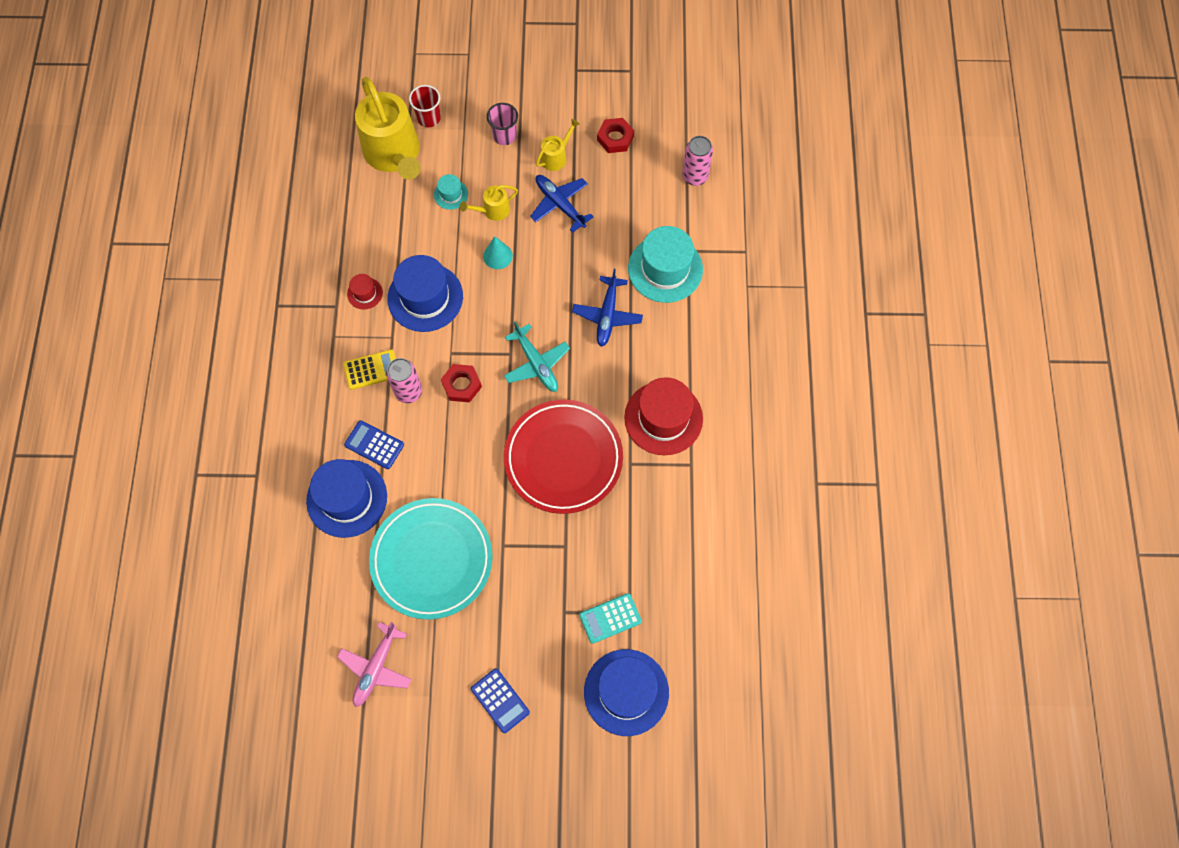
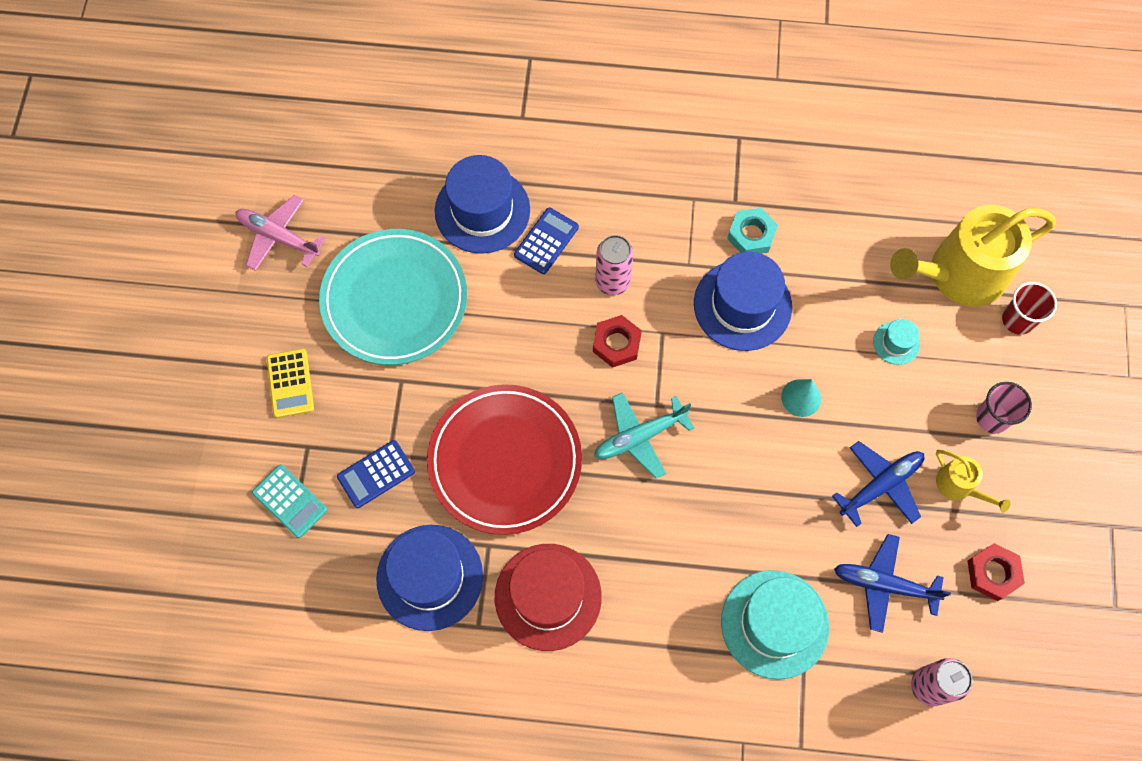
camera: 95 degrees right, 0 degrees up
(365, 293) = (751, 235): red hat -> turquoise nut
(371, 370) = (645, 240): yellow calculator -> yellow calculator (290, 383)
(493, 210) = (871, 396): yellow watering can -> none
(500, 700) = (216, 367): blue calculator -> blue calculator (376, 474)
(607, 315) = (706, 535): blue plane -> blue plane (884, 584)
(610, 618) = (290, 501): turquoise calculator -> turquoise calculator turned 150 degrees clockwise
(626, 692) = (197, 512): blue hat -> blue hat (430, 577)

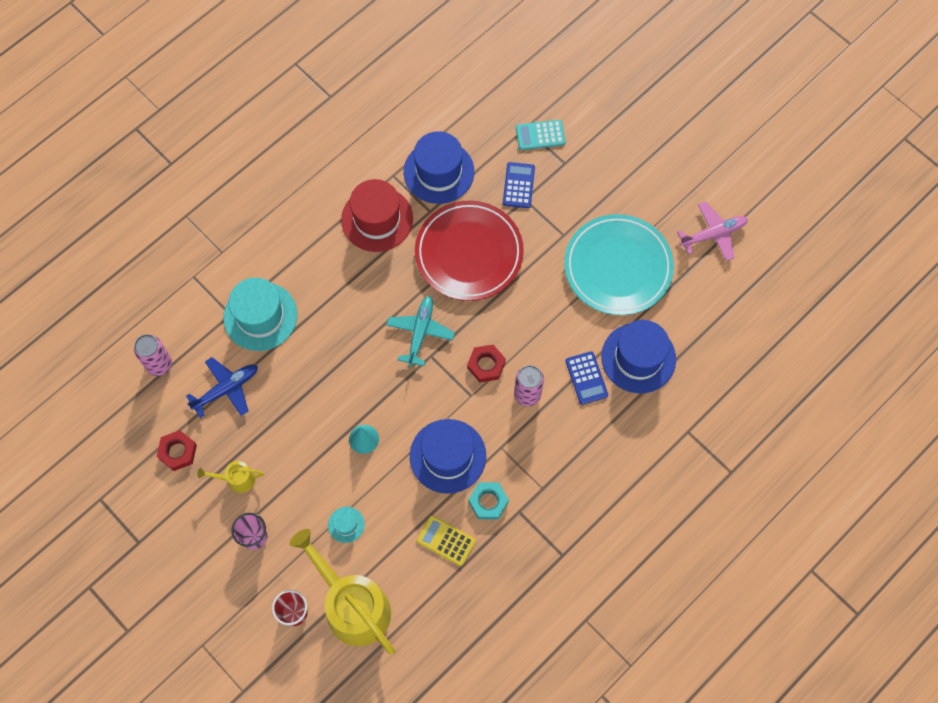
camera: 130 degrees right, 0 degrees up
(290, 383) = (610, 179): yellow calculator -> yellow calculator (446, 541)
(880, 486) = (276, 436): blue plane -> none
(959, 274) = (353, 606): yellow watering can -> yellow watering can turned 60 degrees counterclockwise

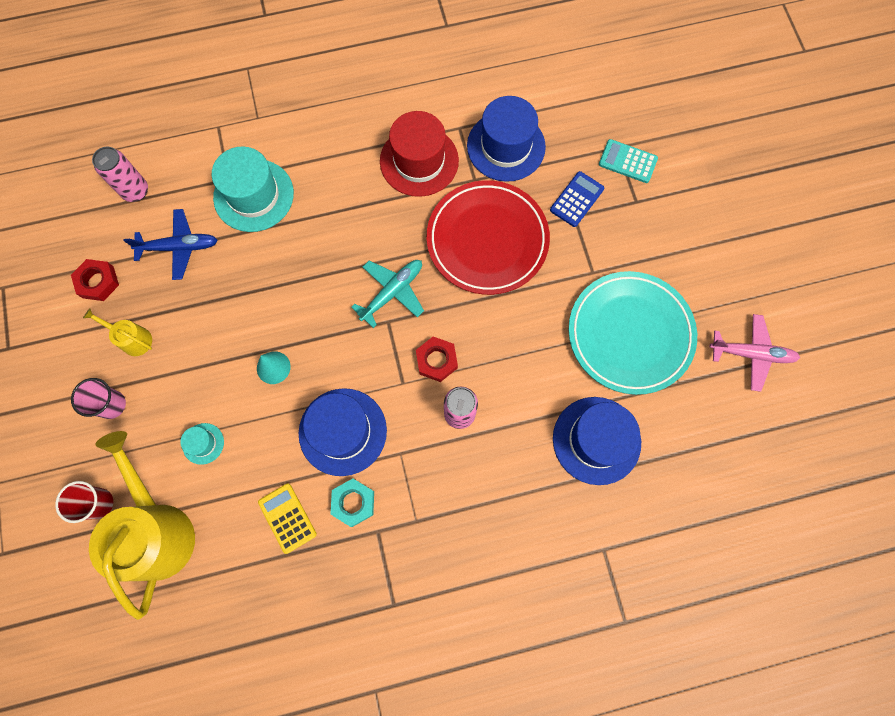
camera: 30 degrees right, 5 degrees up
(586, 378) = (530, 431): blue calculator -> none

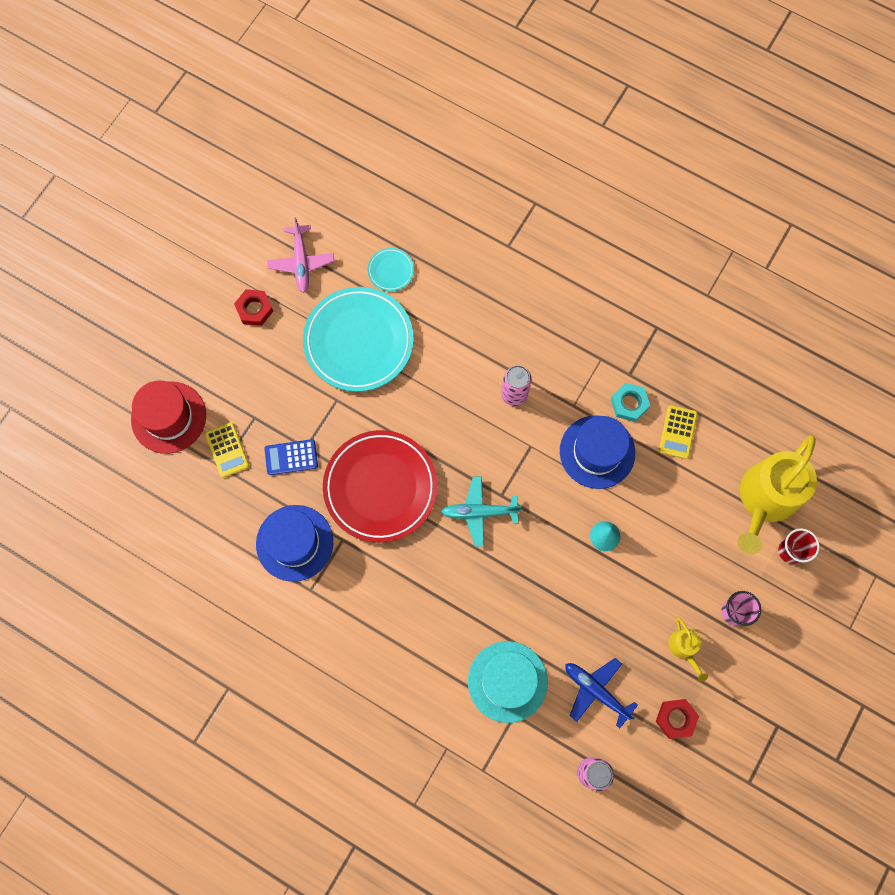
camera: 135 degrees left, 0 degrees up
(203, 443) = (693, 528): turquoise hat -> none
(419, 161) = (365, 592): red hat -> red hat (168, 417)
(436, 360) = (495, 440): red nut -> red nut (254, 309)
(596, 440) = (448, 303): blue hat -> none
(627, 161) = (227, 450): turquoise calculator -> yellow calculator
(674, 421) = (391, 270): none -> turquoise plate
(751, 354) = (301, 262): pink plane -> pink plane turned 150 degrees counterclockwise

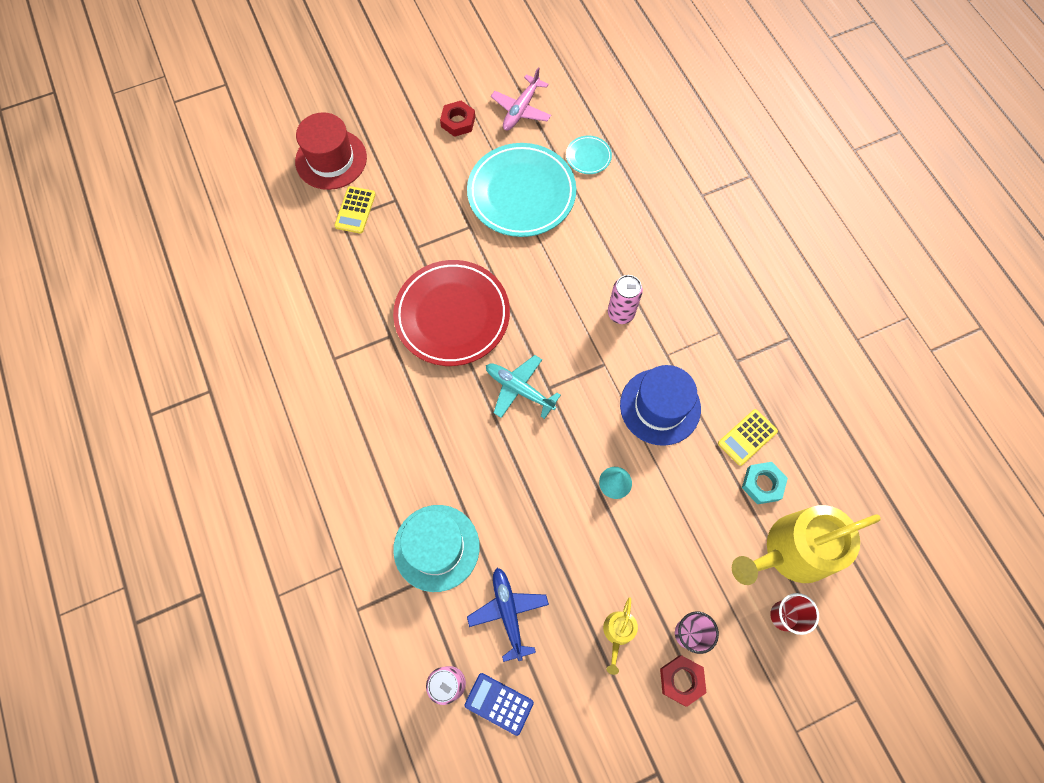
camera: 35 degrees right, 5 degrees down
(291, 457) = (399, 247): blue calculator -> blue calculator (499, 703)
(294, 543) = (350, 313): blue hat -> none
(629, 404) = (718, 385): turquoise nut -> turquoise nut (762, 484)
(676, 718) = (563, 692): red nut -> red nut (681, 680)

